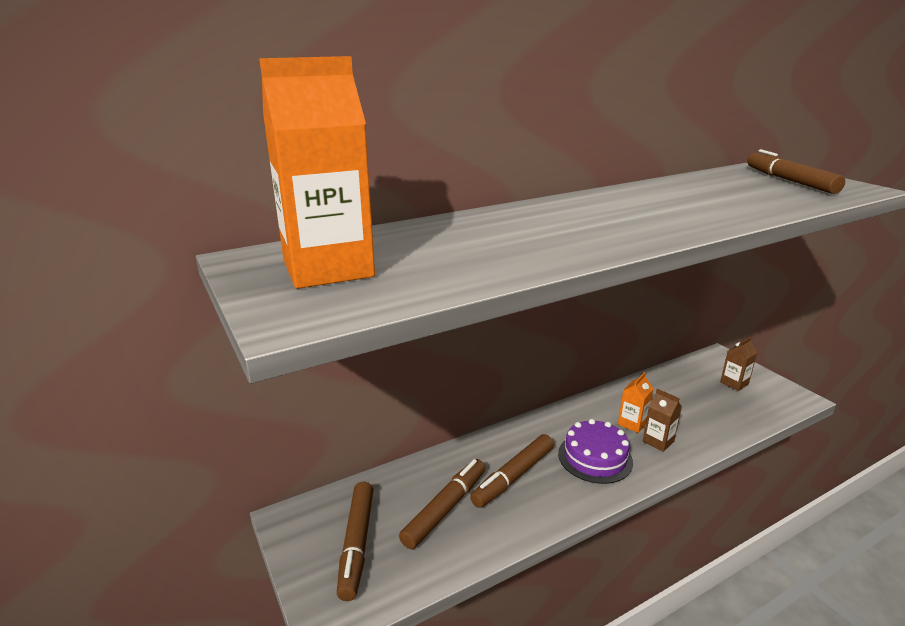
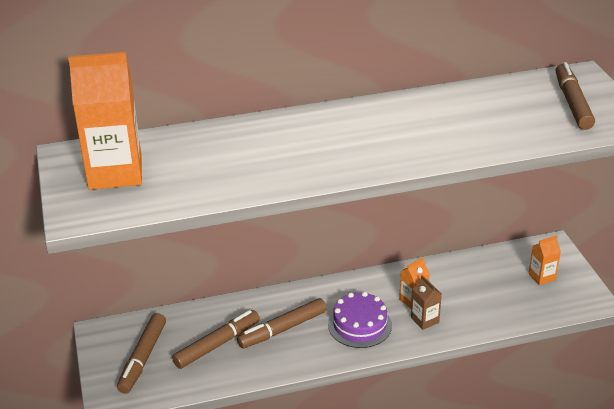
camera: 15 degrees right, 10 degrees up
(734, 383) = (542, 277): brown carton -> orange carton

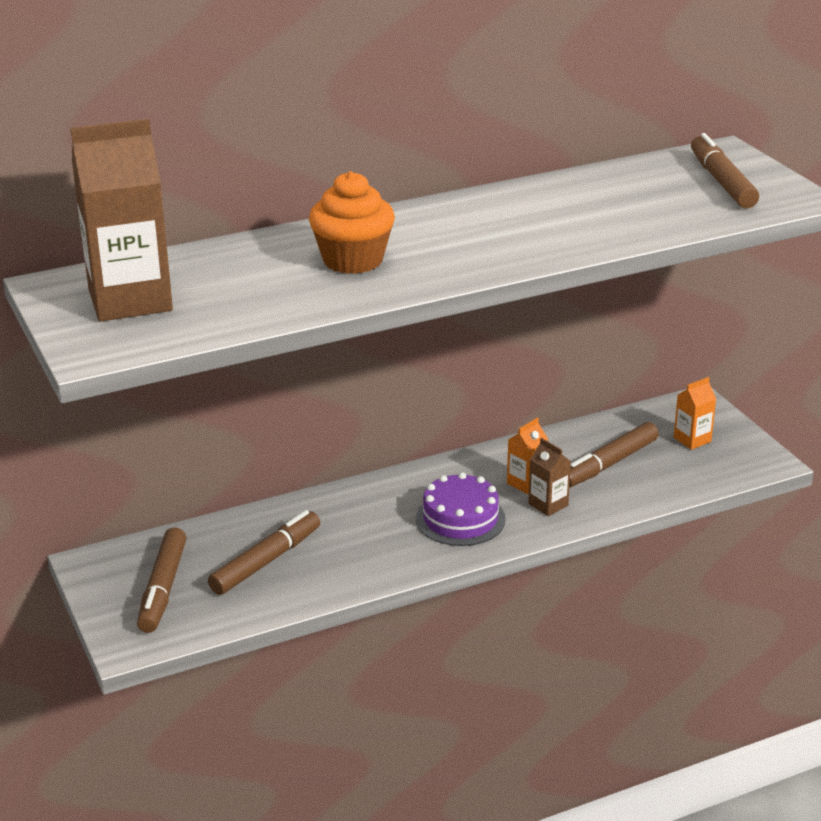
camera: 10 degrees left, 5 degrees down
(115, 172) = (130, 300): orange carton -> brown carton
(280, 151) = (353, 260): none -> orange cupcake
(282, 329) = (354, 534): brown marker -> brown marker (609, 464)

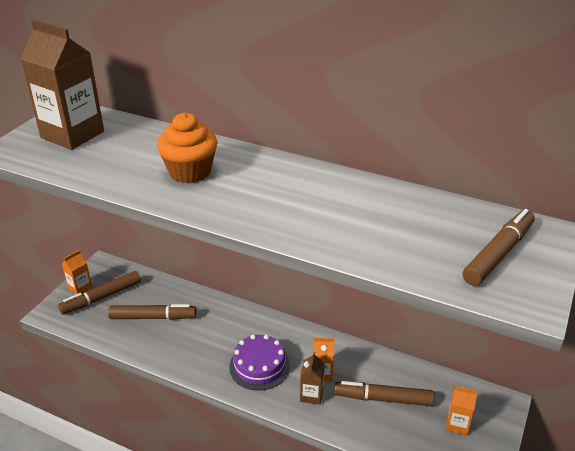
camera: 50 degrees right, 5 degrees up
(112, 600) = (80, 288): none -> orange carton

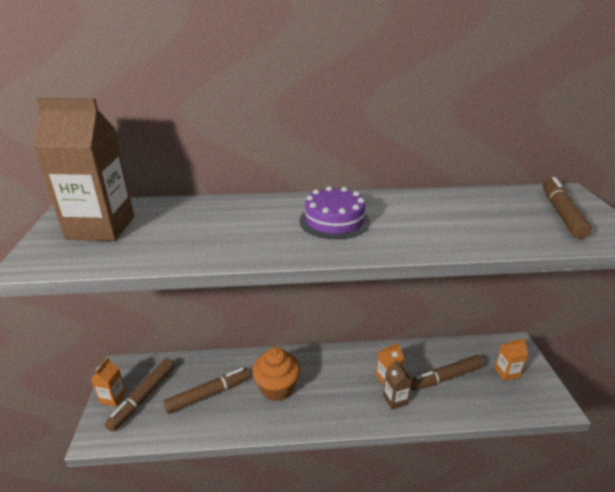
camera: 30 degrees left, 5 degrees down
(190, 172) = (262, 226): orange cupcake -> orange cupcake (277, 388)
(259, 366) = (336, 395): purple cake -> purple cake (334, 221)

